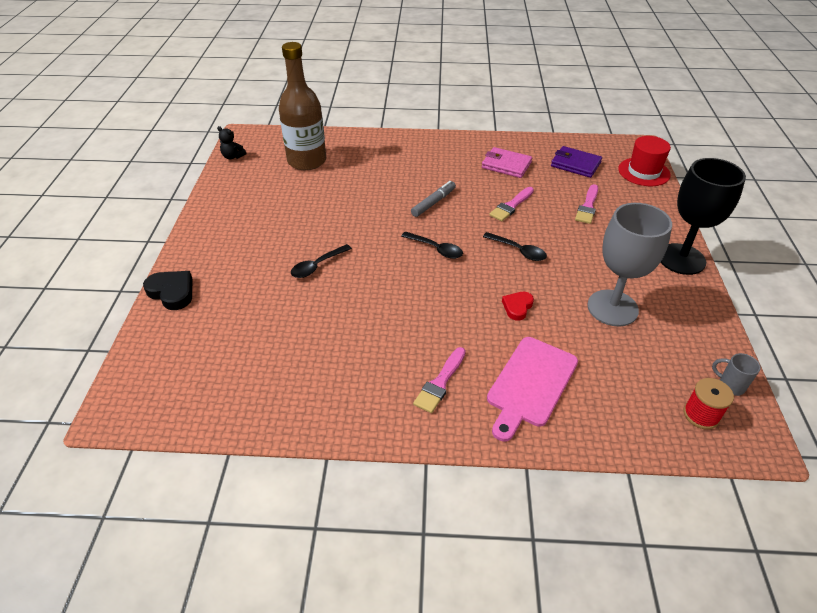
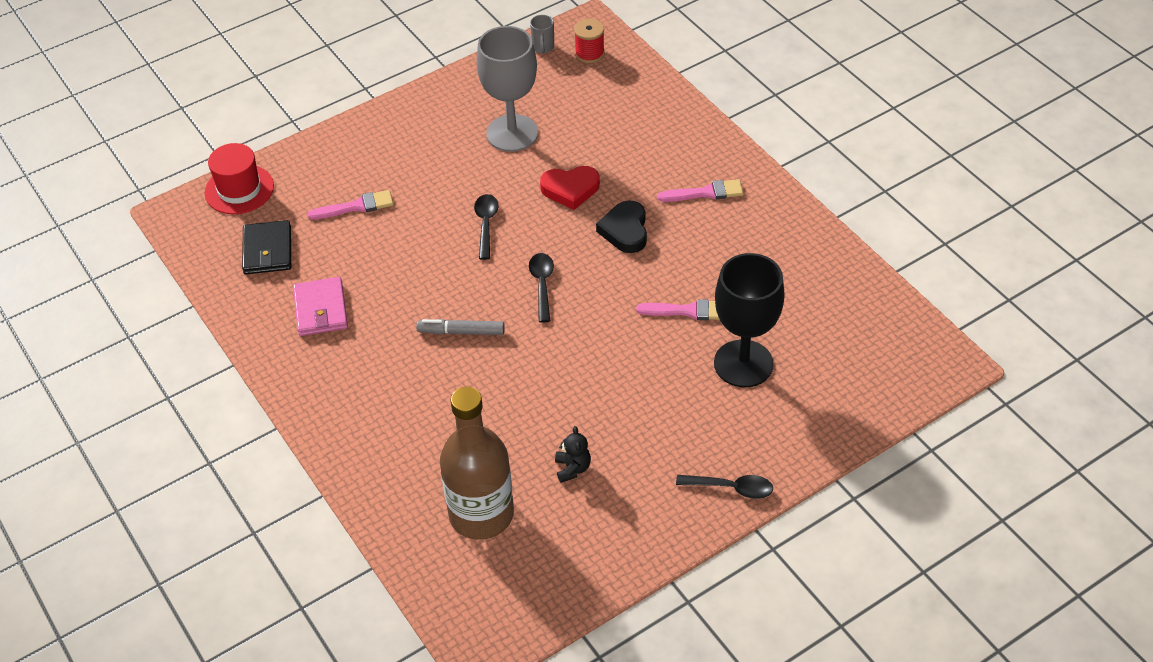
camera: 125 degrees left, 5 degrees up
(172, 292) = (811, 446): black heart -> black heart (625, 230)
(233, 156) = (545, 610): black teddy bear -> black teddy bear (572, 468)
(317, 266) = (658, 359): black spoon -> black spoon (731, 488)
(511, 206) = (408, 265): pink brush -> pink brush (688, 311)
(517, 307) = (570, 189): red heart -> red heart, size x1.53
(530, 384) = (652, 144): pink cutting board -> none
(575, 164) = (267, 250): purple wallet -> black wallet
(681, 259) = (395, 115): black goblet -> black goblet (743, 364)

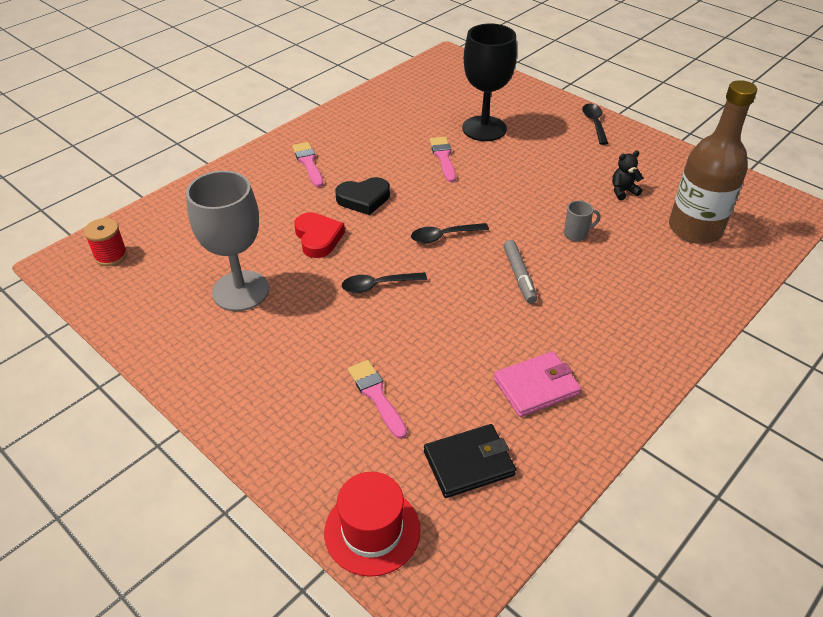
camera: 105 degrees left, 5 degrees down
(543, 48) = (96, 291): grey mug -> grey mug (576, 234)

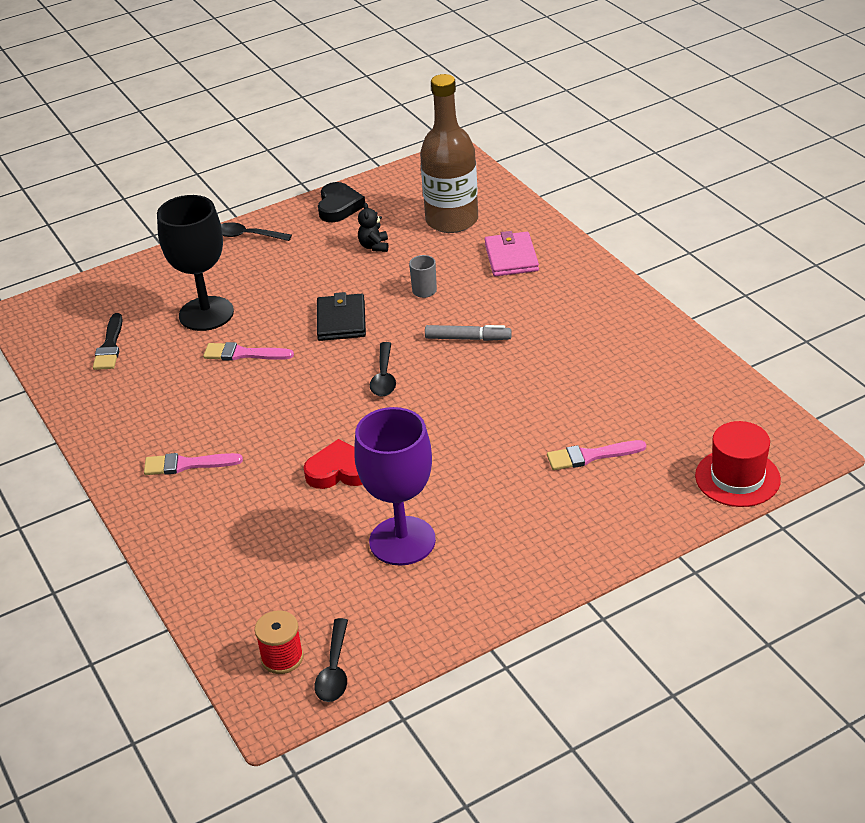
camera: 70 degrees left, 5 degrees down
(240, 291) = (402, 541): grey goblet -> purple goblet
(363, 199) = (287, 427): black heart -> black heart (339, 206)
(378, 285) = (440, 435): black spoon -> black spoon (334, 670)
(427, 98) = (110, 346): none -> black brush
(468, 463) = (683, 412): black wallet -> black wallet (341, 321)
(536, 386) = (612, 357): pink wallet -> pink wallet (511, 257)

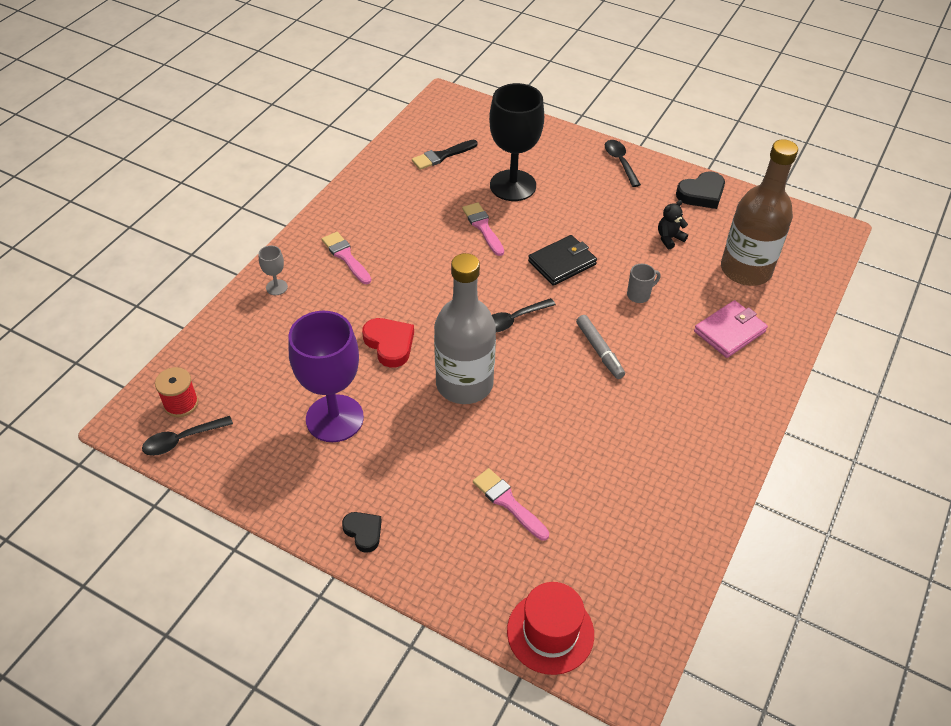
camera: 55 degrees right, 10 degrees up
(180, 532) = (276, 287): none -> grey goblet
(434, 436) = (464, 384): none -> grey bottle
(555, 562) = (363, 532): none -> black heart

